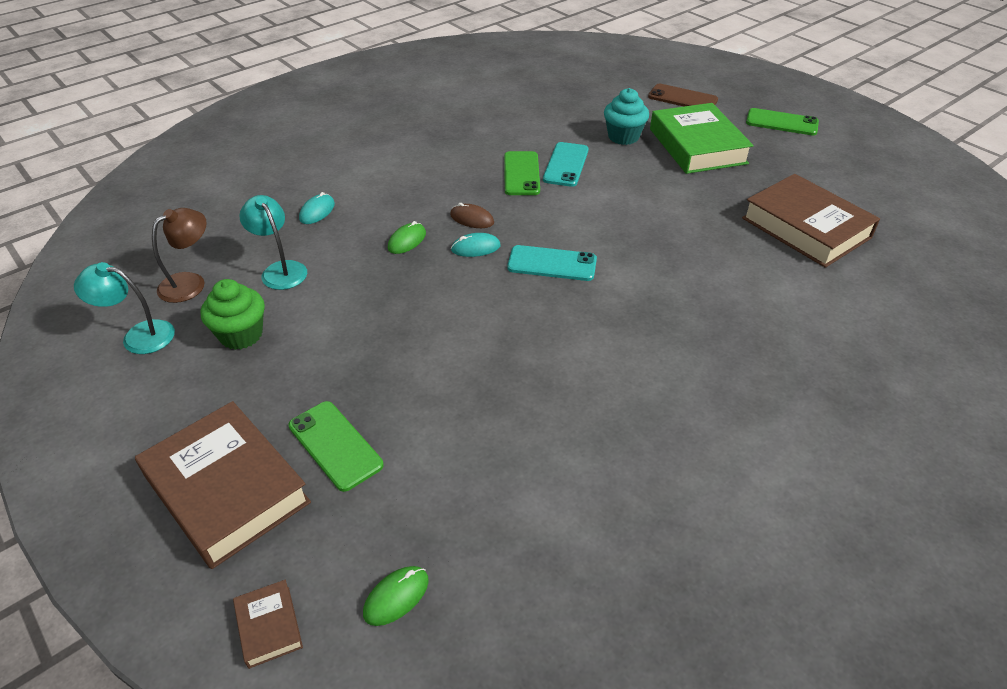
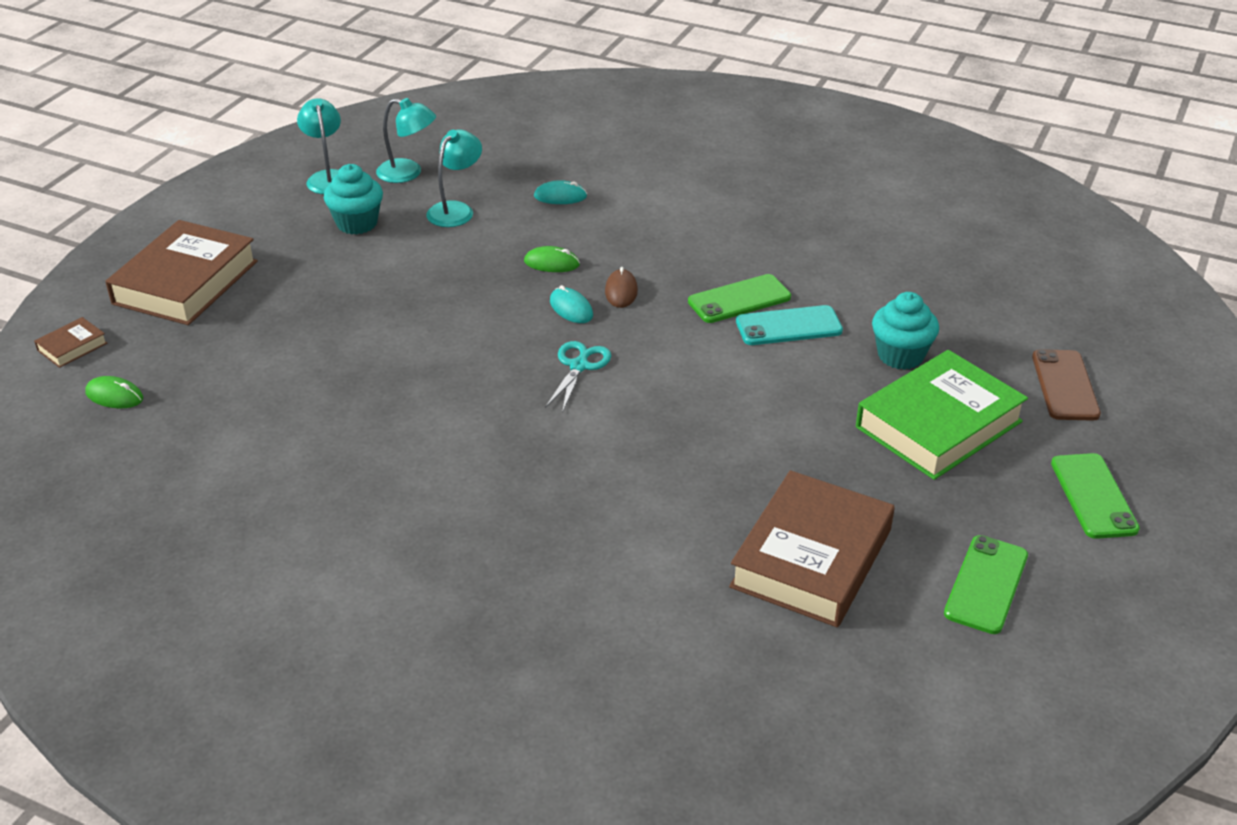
camera: 65 degrees right, 5 degrees down
(190, 283) = (408, 173): brown lamp -> turquoise lamp
(241, 335) = (357, 223): green cupcake -> turquoise cupcake
(335, 445) = (252, 316): green phone -> green phone (986, 584)
(552, 264) = (579, 366): turquoise phone -> turquoise scissors

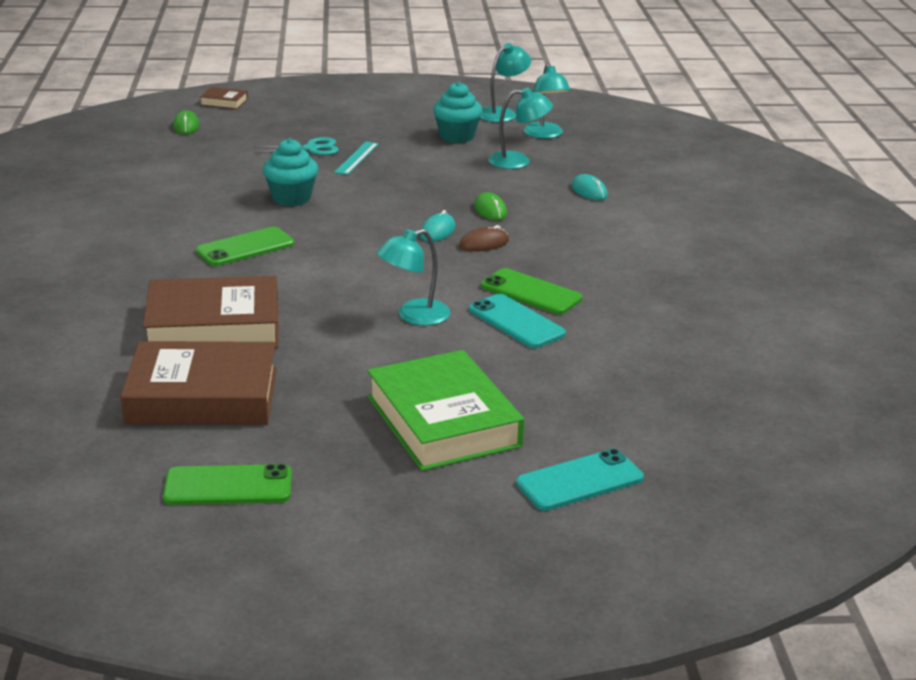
camera: 60 degrees right, 10 degrees down
(186, 282) = (324, 110): brown book -> brown book (213, 326)
(345, 302) = (357, 158): none -> turquoise ruler
(579, 366) = (365, 251): turquoise scissors -> turquoise scissors (312, 149)
(738, 379) = (414, 316): none -> turquoise lamp
(900, 355) = (531, 383): turquoise cupcake -> turquoise cupcake (291, 198)
(939, 424) = (443, 421): green book -> green book turned 45 degrees clockwise
(1065, 385) = (580, 481): brown phone -> turquoise phone
(1093, 496) = (408, 526): green phone -> green phone (245, 247)

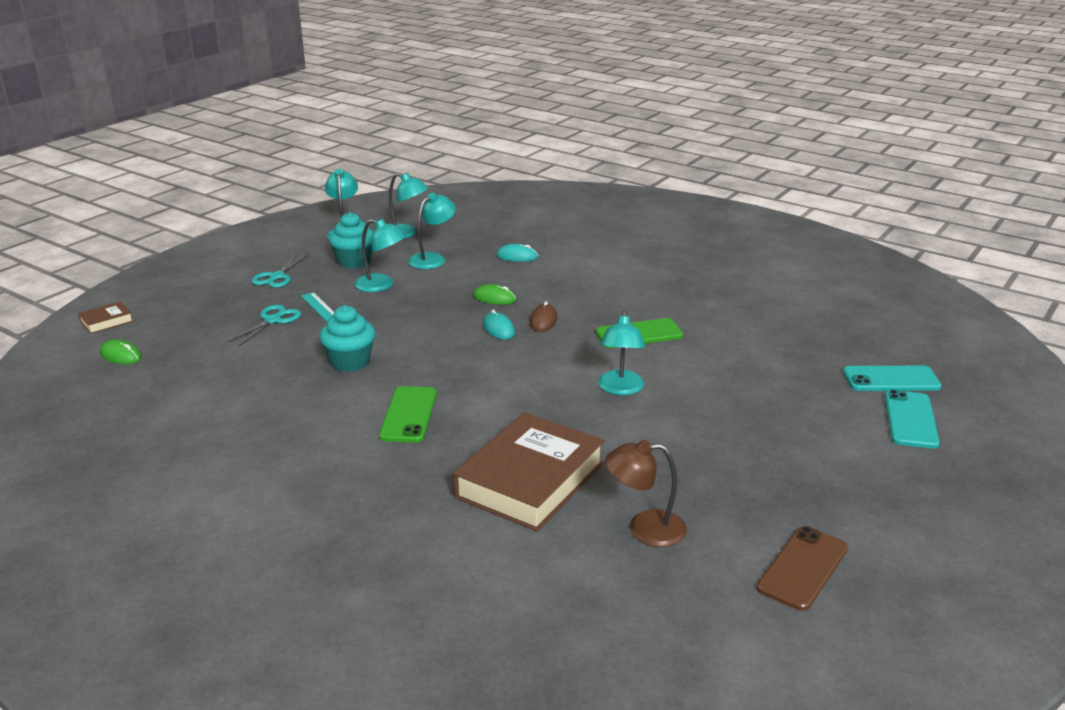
camera: 50 degrees left, 0 degrees up
(202, 396) = (644, 528): brown book -> brown lamp
(228, 486) = (803, 568): green phone -> brown phone
(381, 122) = (276, 277): none -> turquoise scissors
(434, 161) = (381, 285): none -> turquoise lamp
(443, 421) = (788, 438): green book -> none
(516, 322) = (675, 356): turquoise phone -> turquoise phone (891, 379)

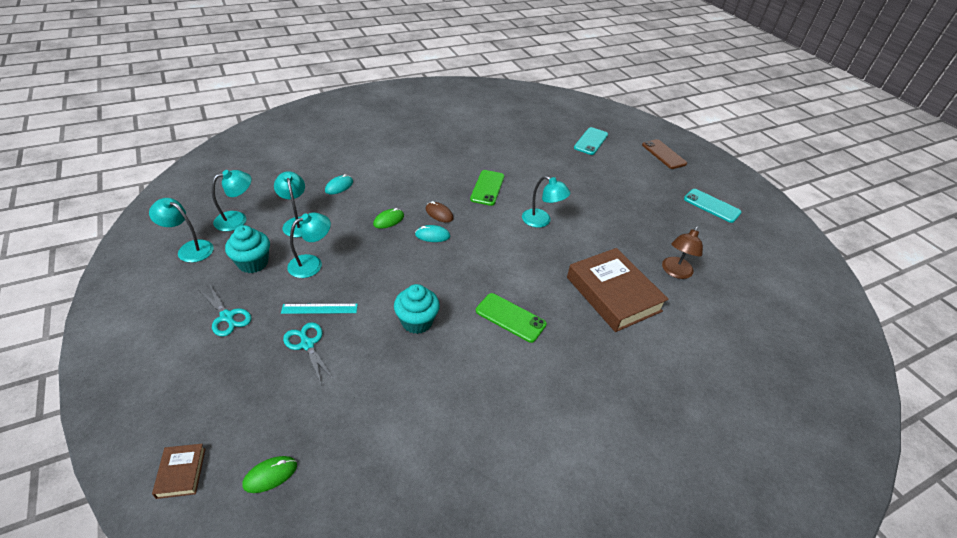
camera: 65 degrees left, 15 degrees up
(803, 568) = (723, 239): brown phone -> brown phone (663, 154)
(910, 419) = (626, 154): turquoise phone -> turquoise phone (711, 206)

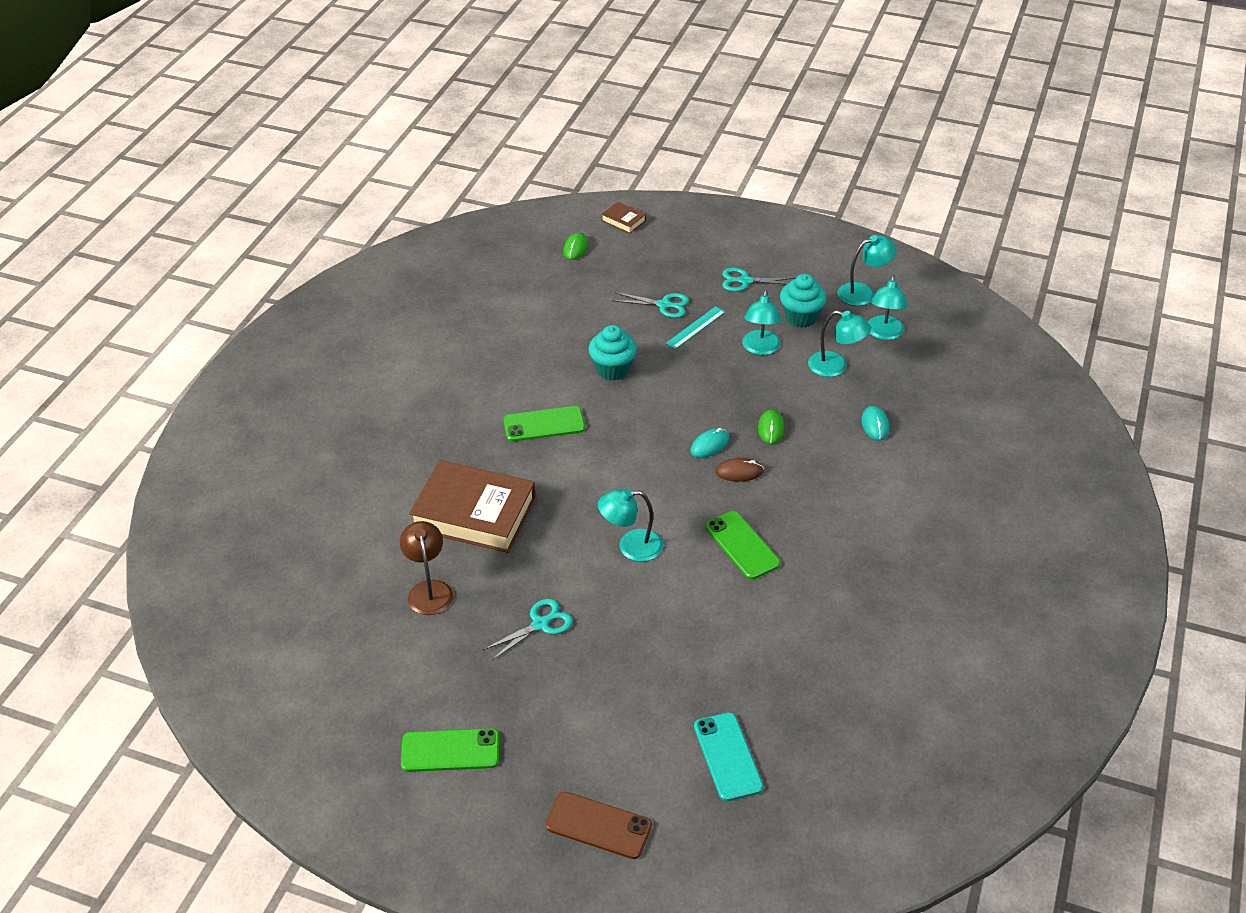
camera: 140 degrees right, 0 degrees up
(625, 221) = (540, 624): none -> turquoise scissors
(711, 206) = (450, 751): turquoise phone -> green phone

